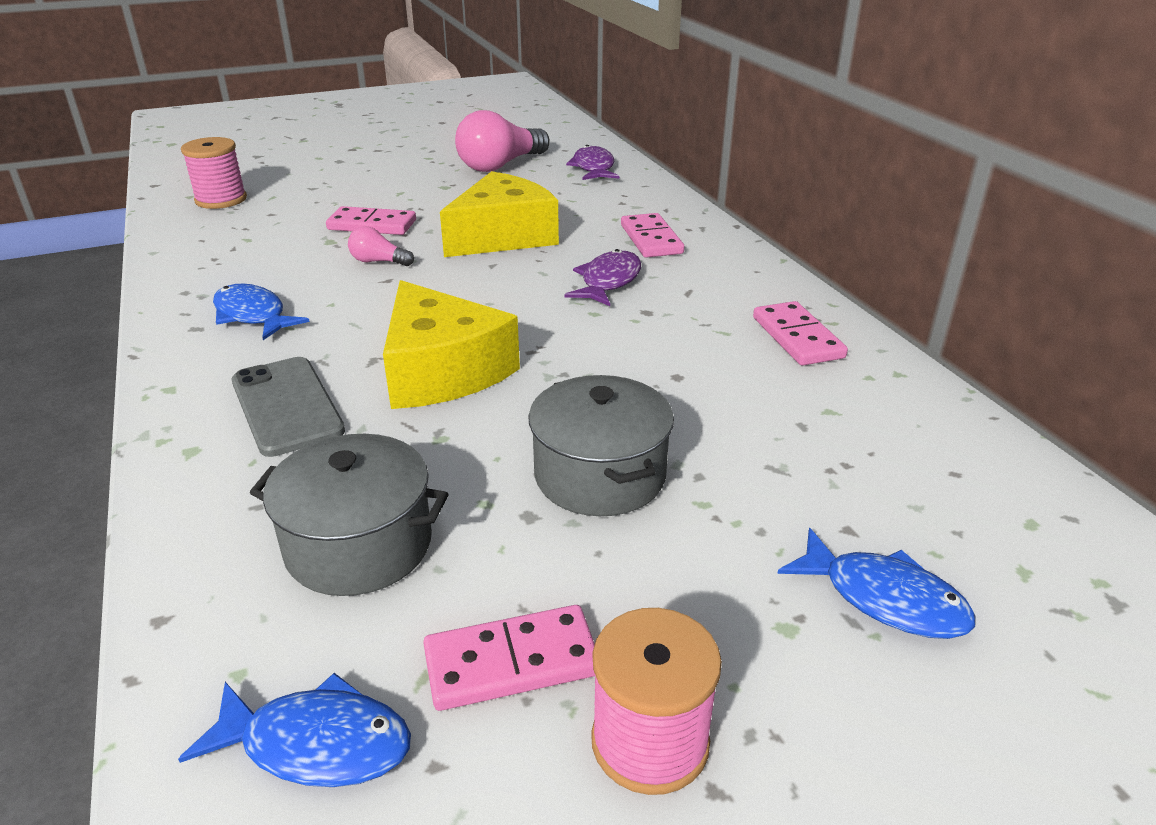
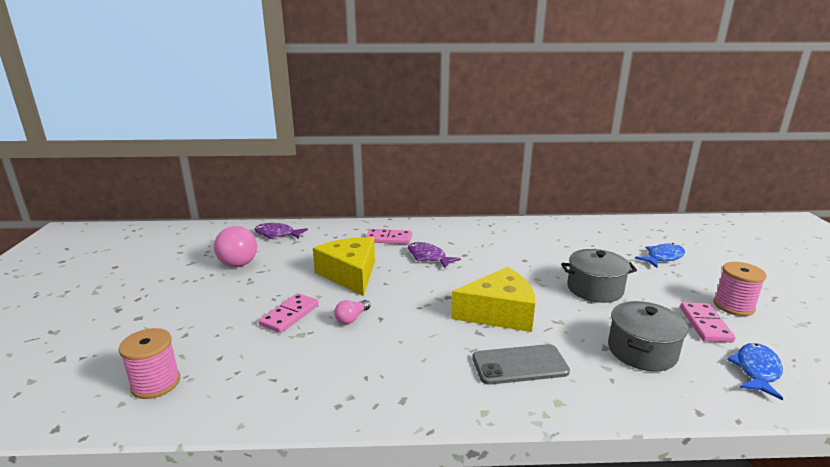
camera: 70 degrees left, 10 degrees down
(253, 315) = (399, 373): blue fish -> none
(797, 337) = (503, 231): pink domino -> none

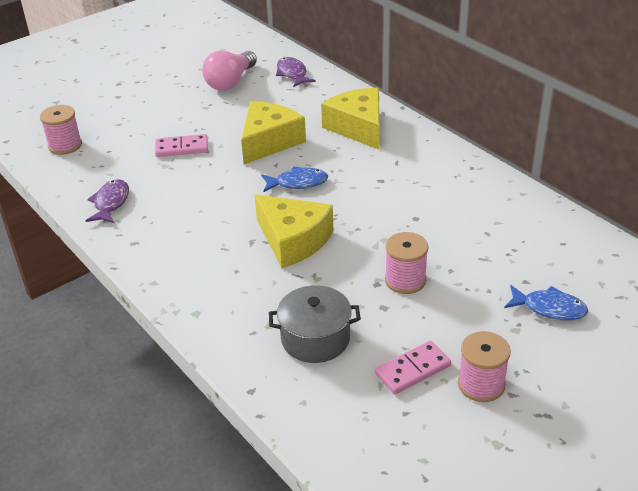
camera: 55 degrees right, 15 degrees up
(352, 318) = (206, 175): pink light bulb -> none
(389, 239) = (358, 127): pink domino -> yellow cheese
(428, 257) = (349, 164): purple fish -> purple fish (111, 203)
(519, 365) = (226, 278): grey phone -> none
(595, 289) = (405, 280): grey pot -> pink spool
(756, 370) = (355, 417): blue fish -> blue fish (298, 183)

